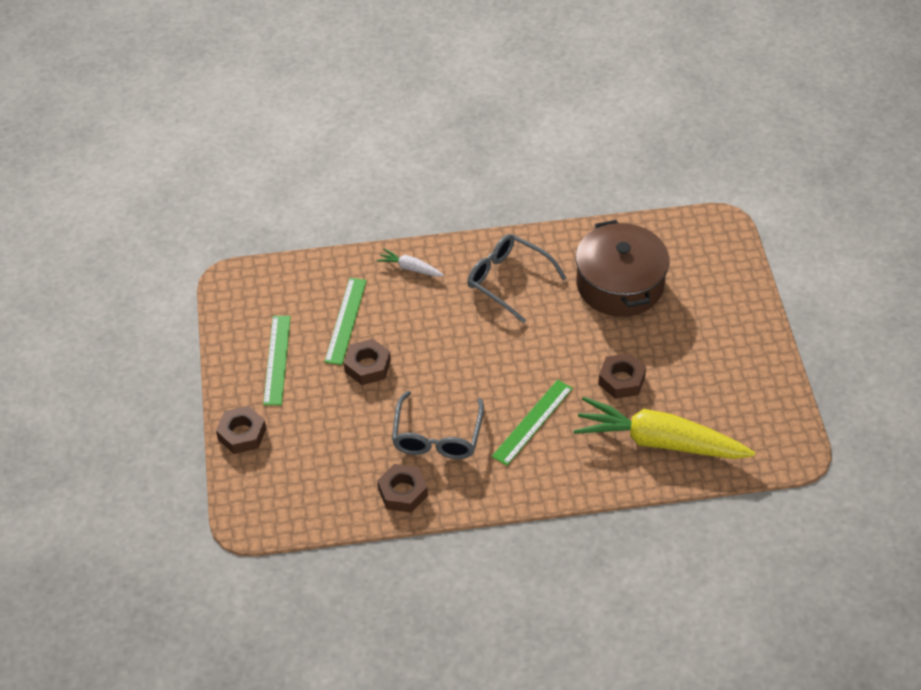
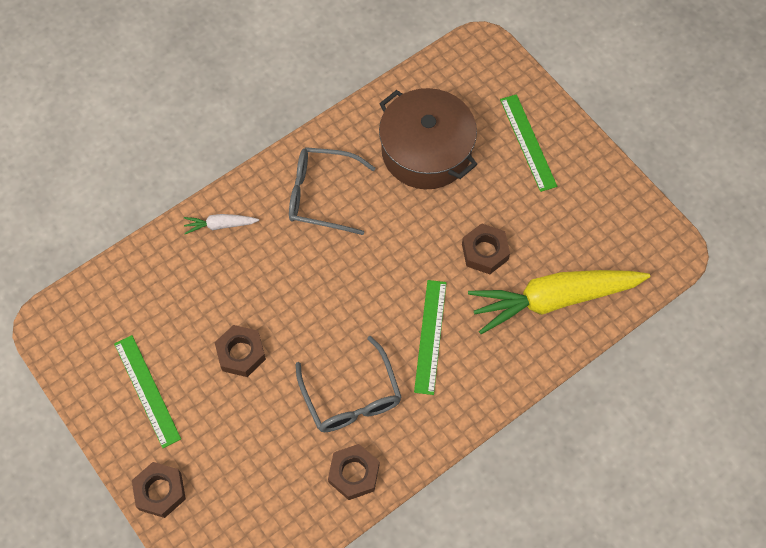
camera: 30 degrees left, 15 degrees up
(345, 320) = (190, 313): green ruler -> green ruler (527, 142)

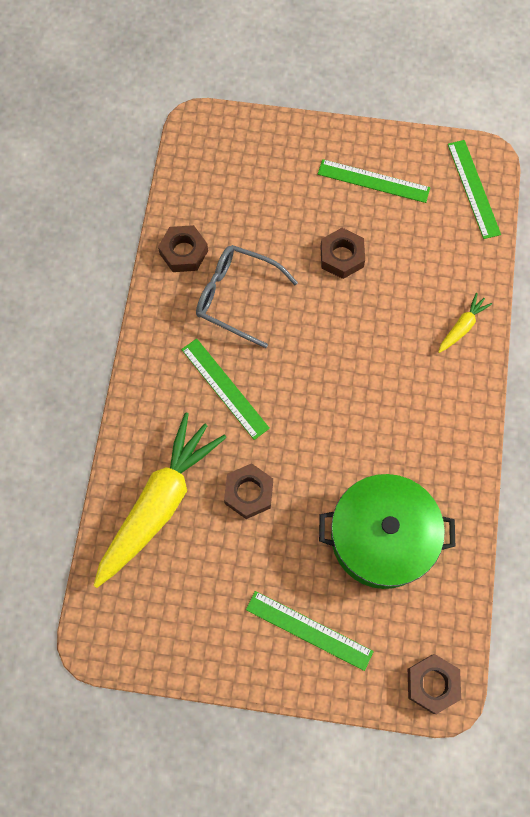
camera: 135 degrees right, 5 degrees up
(86, 312) = (473, 189): none -> green ruler
(160, 491) = (294, 137): brown nut -> brown nut (432, 684)
(220, 225) = (462, 327): white carrot -> yellow carrot
(322, 195) = (418, 420): grey glasses -> none
(426, 151) = (382, 537): brown pot -> green pot

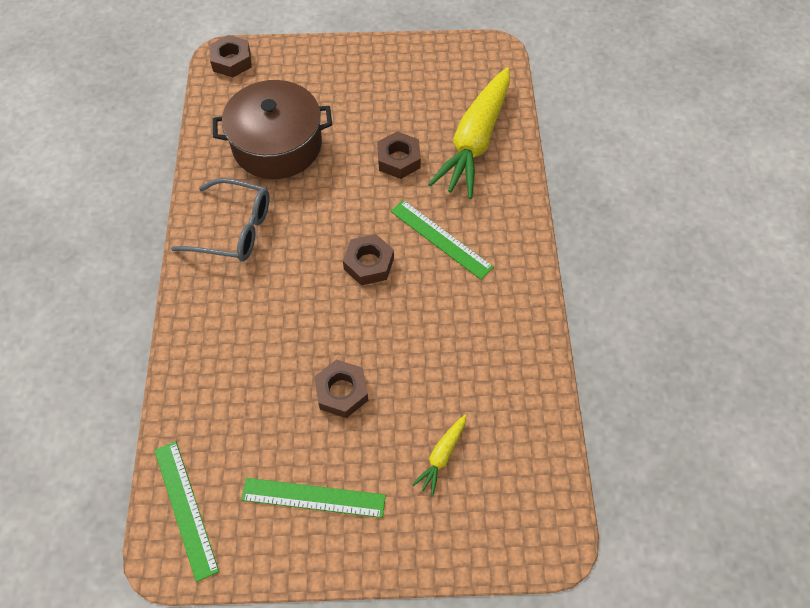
camera: 170 degrees right, 10 degrees down
(184, 252) = (521, 368): brown nut -> brown nut (368, 263)
(237, 297) = (449, 327): grey glasses -> grey glasses (233, 229)
(309, 630) = (331, 79): green ruler -> none
(382, 537) = (277, 145): green pot -> brown pot
(462, 327) = (203, 334): yellow carrot -> yellow carrot (441, 456)

